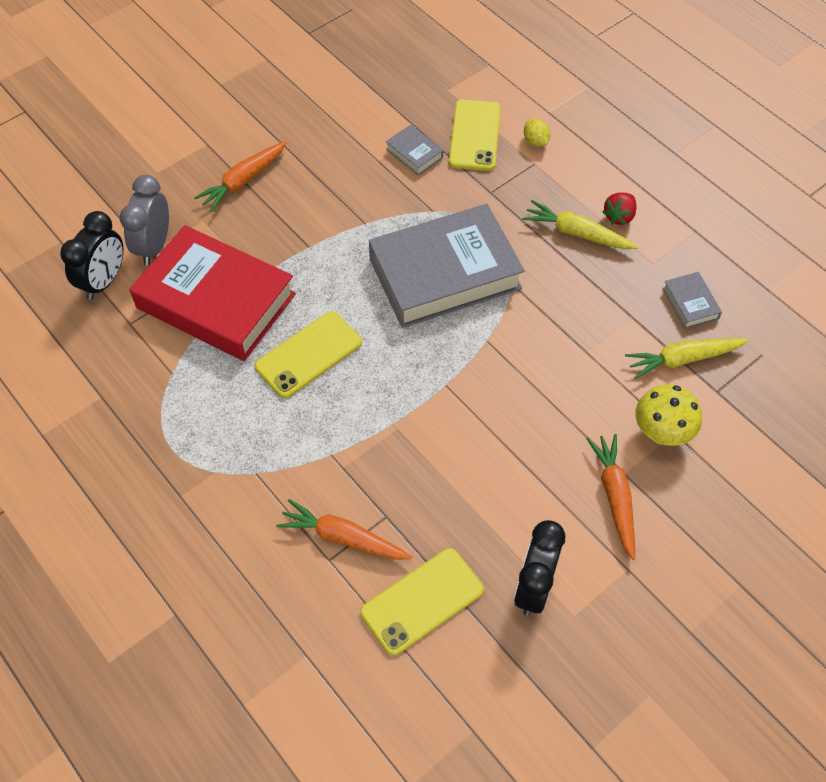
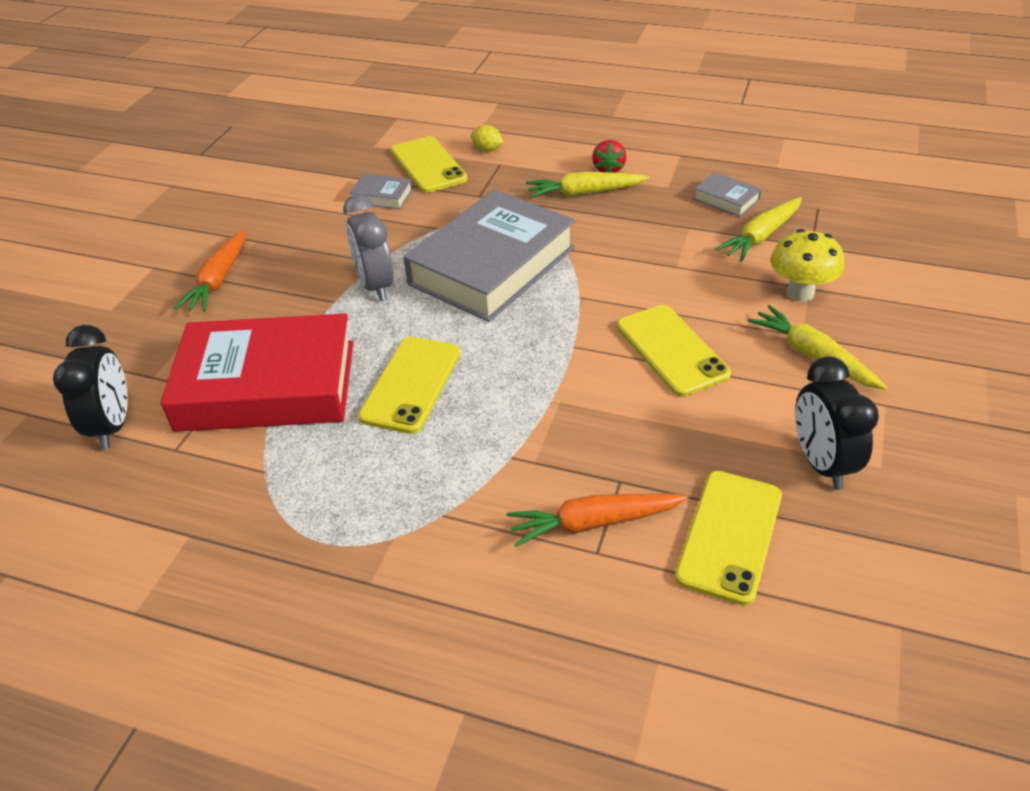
camera: 30 degrees left, 15 degrees down
(154, 246) = (154, 370): grey clock -> grey clock (375, 286)
(513, 429) = (671, 350): none -> yellow phone
(614, 497) = (813, 356): orange carrot -> yellow carrot

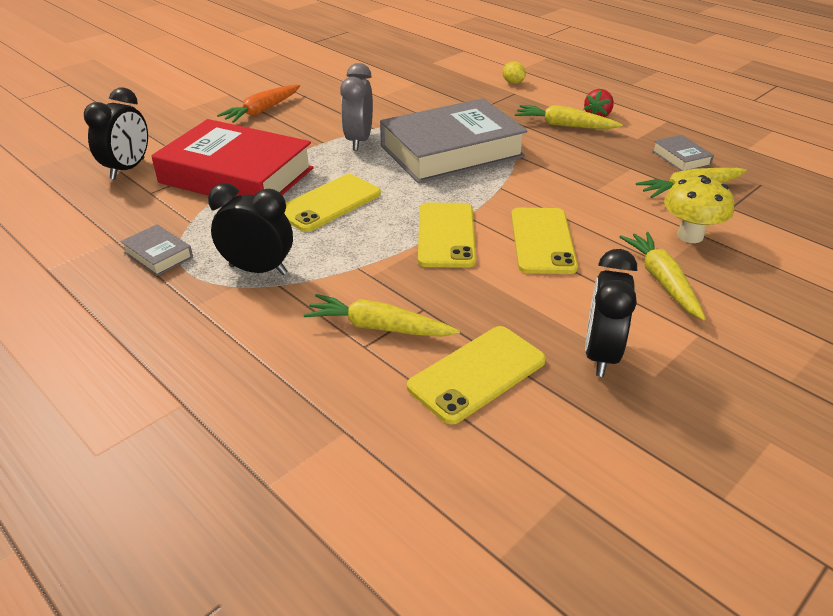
camera: 25 degrees right, 5 degrees down
(382, 196) = (411, 92): grey book -> grey book (158, 255)
(403, 505) = (258, 270): none -> black clock
(428, 165) = (461, 82): yellow phone -> yellow phone (446, 235)
(593, 523) = (379, 327): orange carrot -> yellow carrot

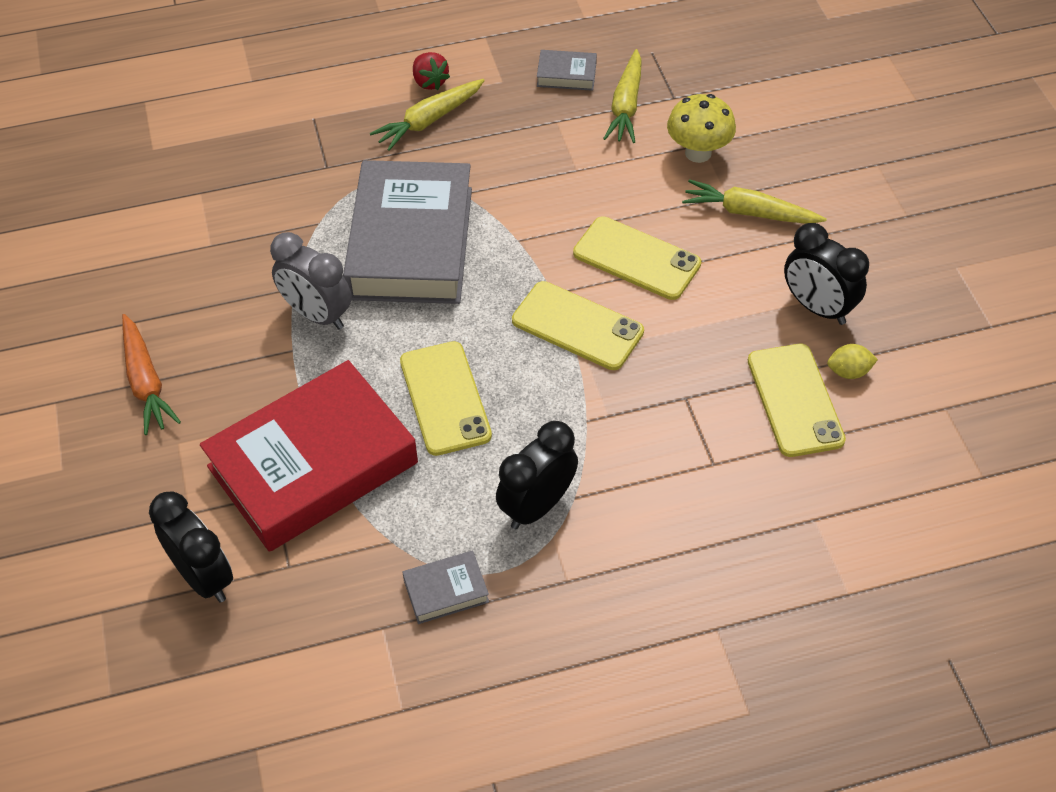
camera: 60 degrees left, 15 degrees up
(379, 327) = (693, 442): yellow carrot -> none
(513, 83) = (285, 106): yellow lemon -> yellow lemon (848, 372)

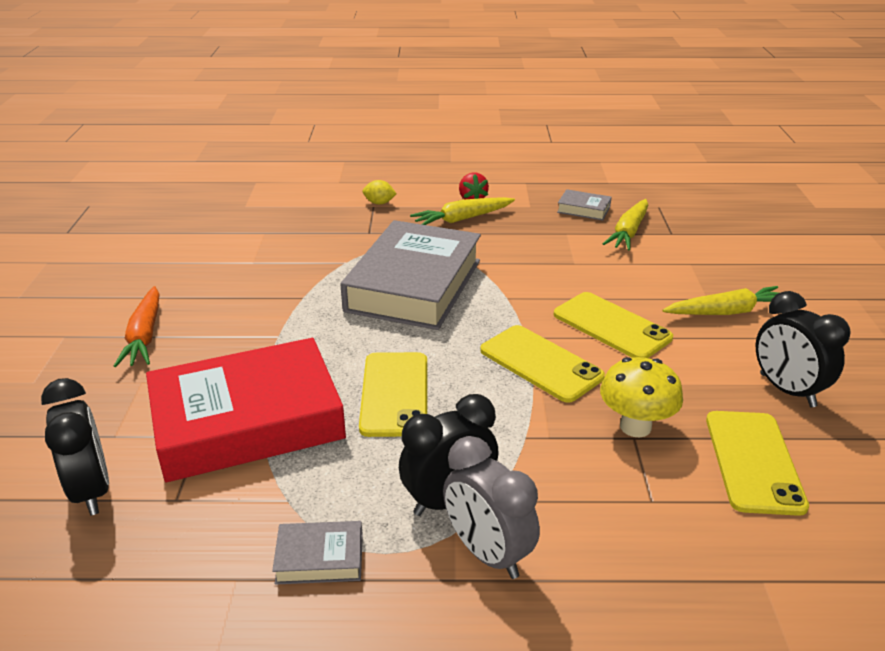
camera: 15 degrees right, 20 degrees down
(317, 315) = (312, 317): grey clock -> grey clock (487, 553)
(698, 153) = (685, 268): yellow mushroom -> yellow mushroom (635, 427)
(749, 212) = (726, 312): yellow carrot -> yellow carrot turned 135 degrees clockwise
(848, 372) = (817, 448): yellow lemon -> yellow lemon (379, 203)

